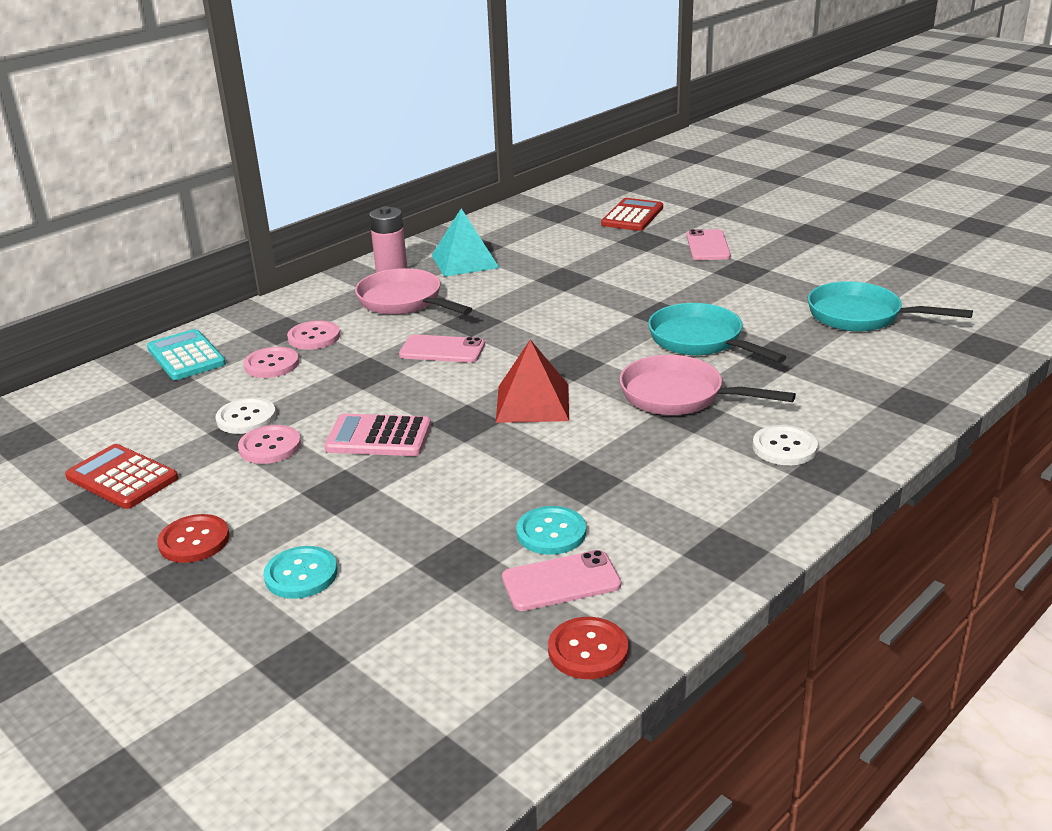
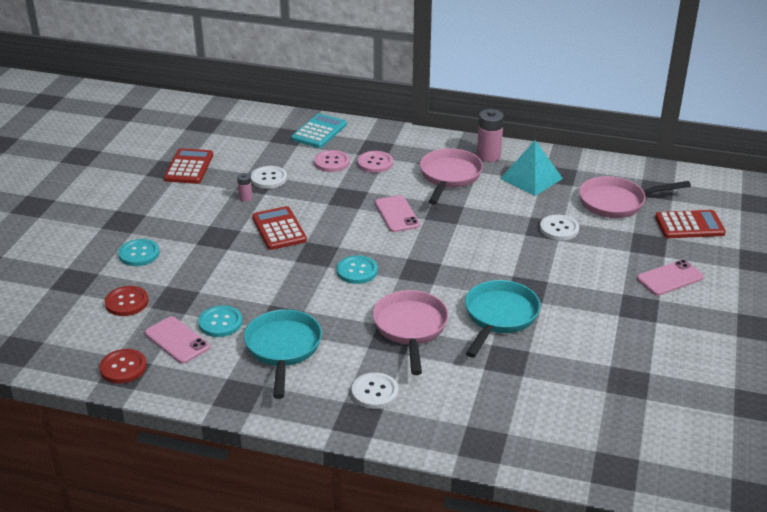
camera: 60 degrees right, 5 degrees up
(194, 541) = (149, 211): red button -> red button (127, 302)
(270, 446) = (245, 198): pink button -> pink battery
(378, 437) = (279, 229): pink calculator -> red calculator
(533, 403) = (357, 271): red pyramid -> turquoise button
(558, 235) = (616, 202): none -> pink pan
(573, 272) = (559, 229): none -> white button
(861, 316) = (612, 389): turquoise pan -> turquoise pan (283, 349)

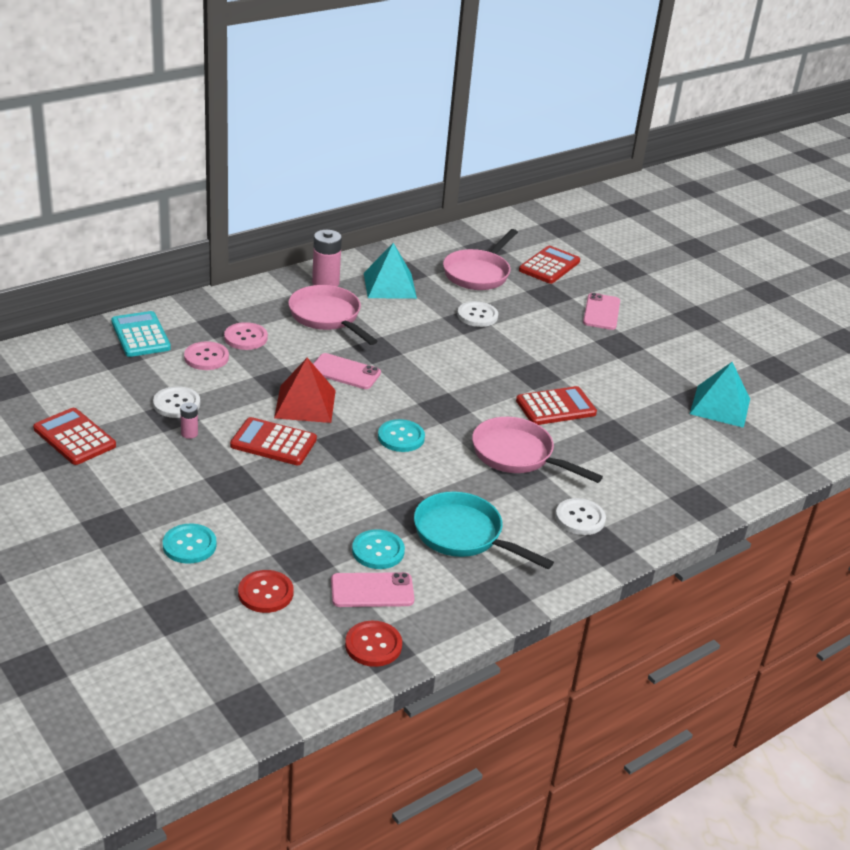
camera: 55 degrees left, 0 degrees up
(337, 218) = (305, 404): none -> red pyramid
(499, 317) = (556, 407): turquoise pan -> red calculator
(640, 398) = (720, 406): none -> turquoise pyramid

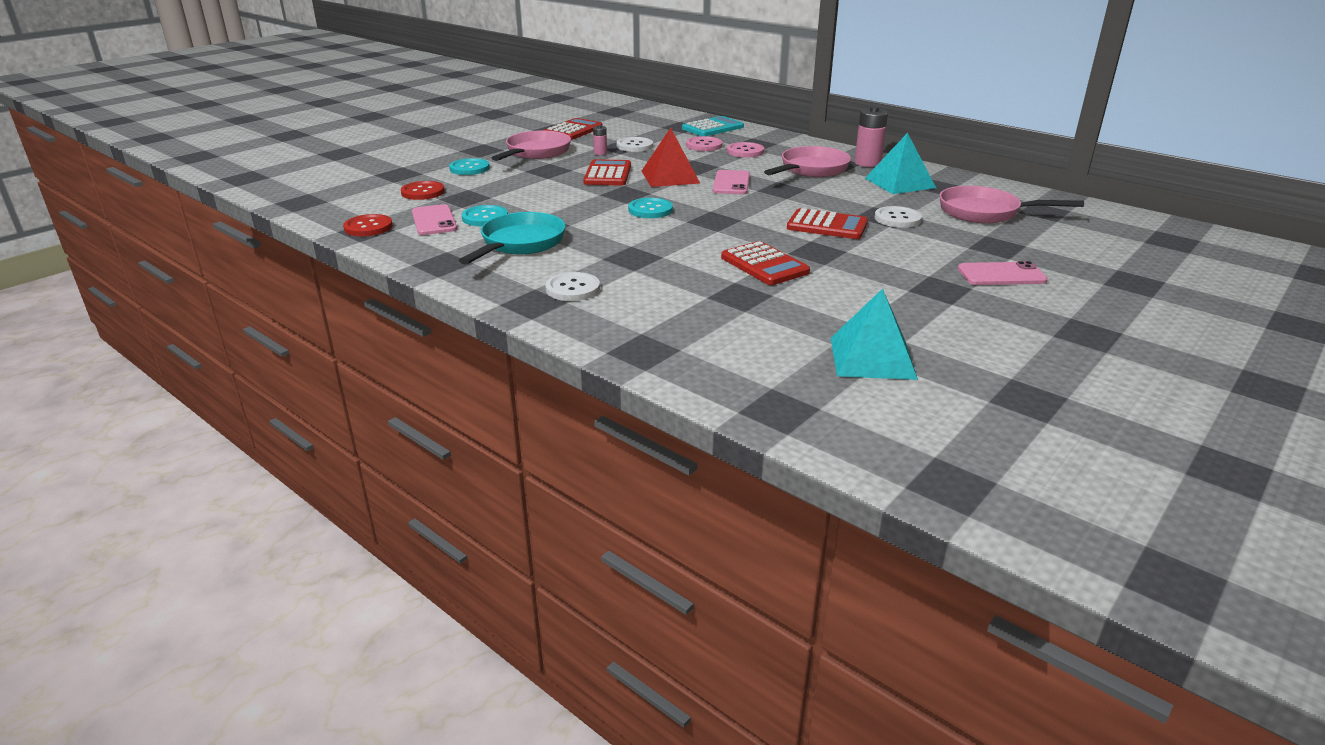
camera: 80 degrees right, 5 degrees down
(518, 455) = (660, 254): pink pan -> pink pan (536, 152)
(549, 266) = (1063, 242): red calculator -> red calculator (827, 226)

